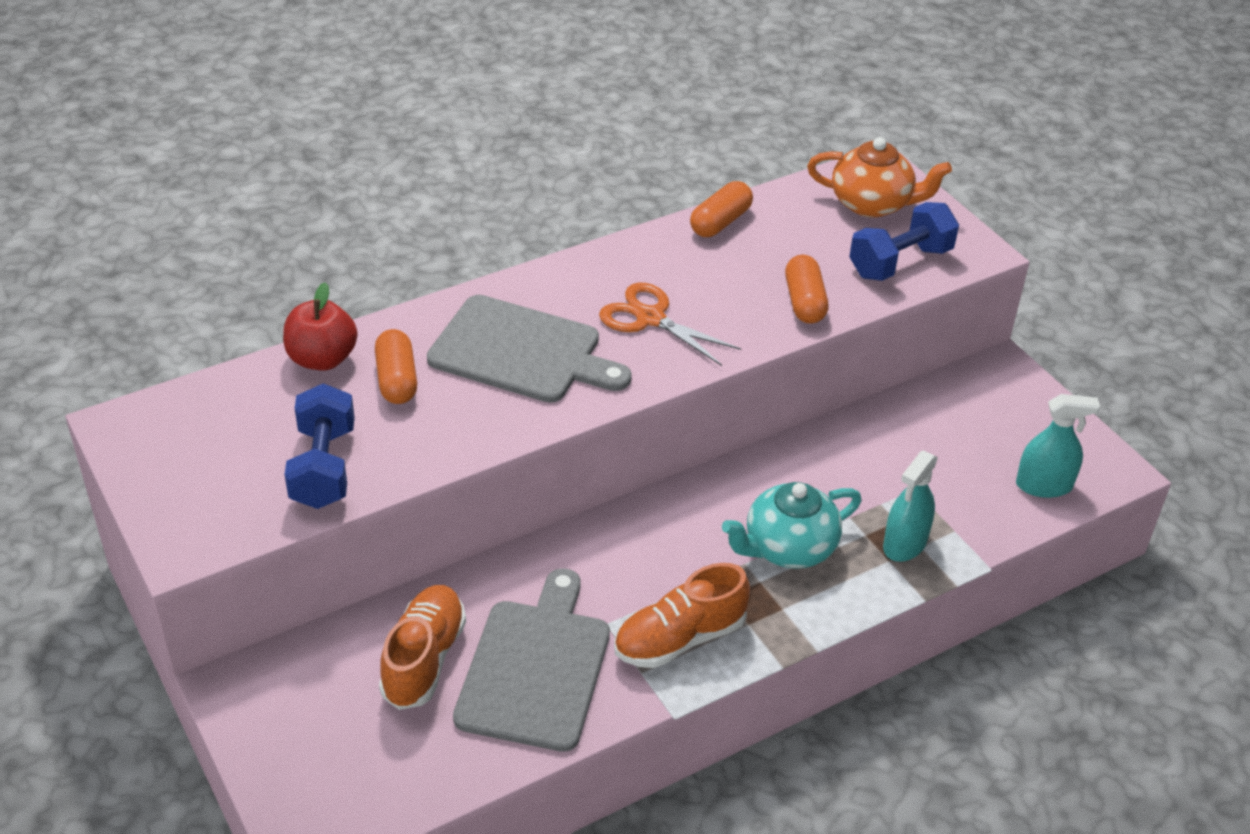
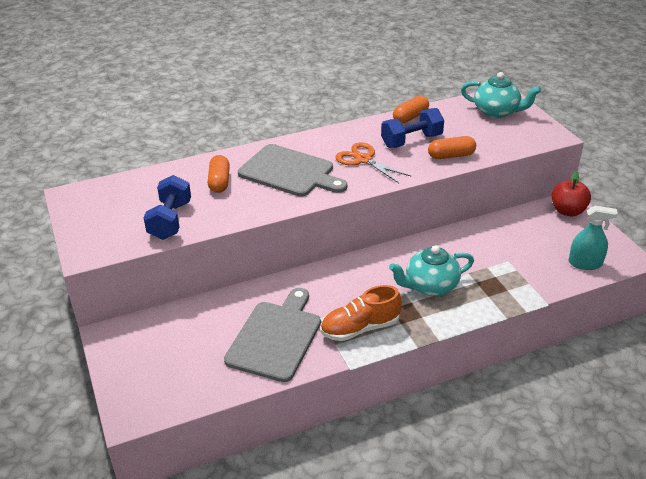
camera: 10 degrees right, 5 degrees down
(322, 359) = (182, 170): red apple -> red apple (567, 211)
(424, 659) = (214, 328): orange shoe -> none
(804, 302) = (451, 156): orange capsule -> orange capsule turned 75 degrees clockwise
(872, 204) = (496, 112): orange teapot -> turquoise teapot
(900, 262) = (508, 139): blue dumbbell -> blue dumbbell (411, 141)
(905, 544) = (498, 288): turquoise spray bottle -> none

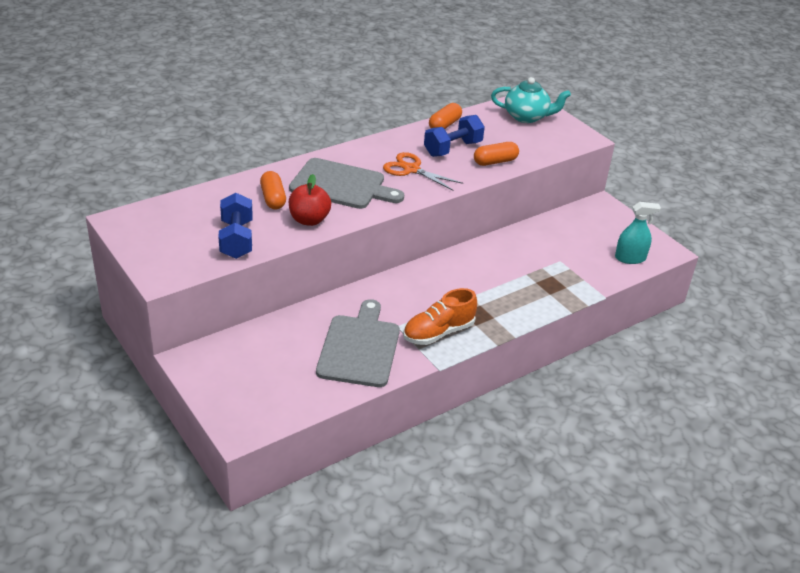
camera: 15 degrees left, 0 degrees up
(430, 286) = (494, 289): turquoise teapot -> none
(567, 211) = (604, 211): red apple -> red apple (309, 220)

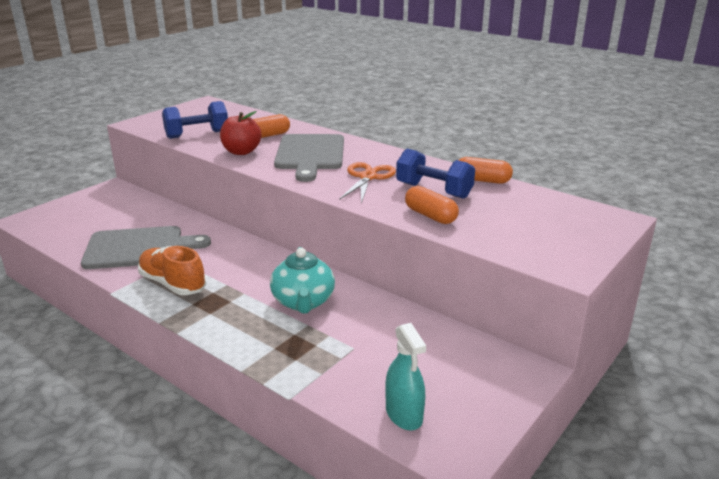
camera: 75 degrees right, 10 degrees down
(526, 117) = (570, 222): turquoise teapot -> turquoise teapot (303, 302)

